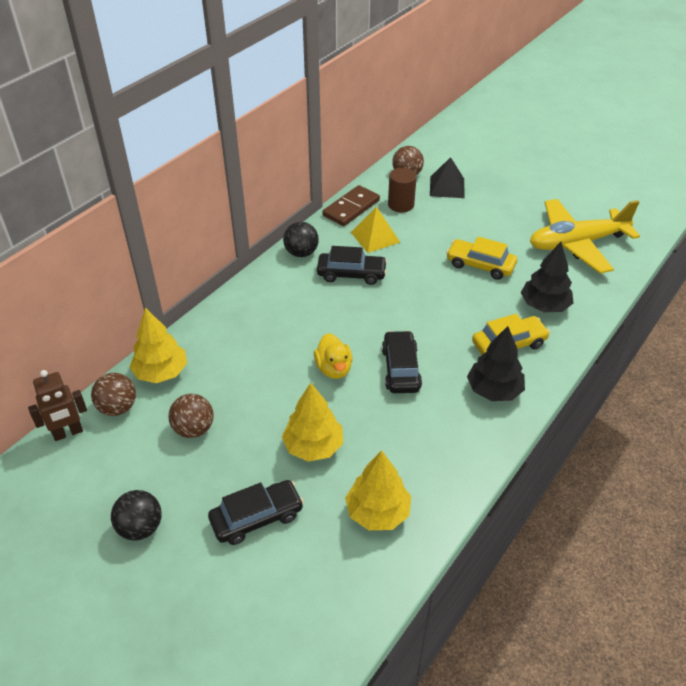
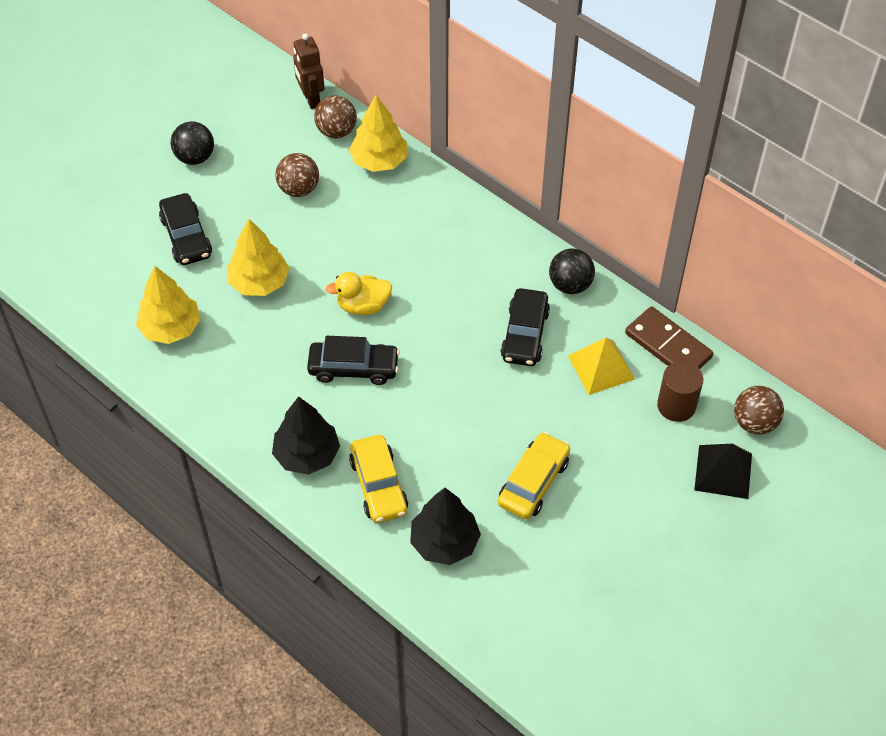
camera: 95 degrees right, 10 degrees up
(577, 243) = (576, 619): yellow plane -> none

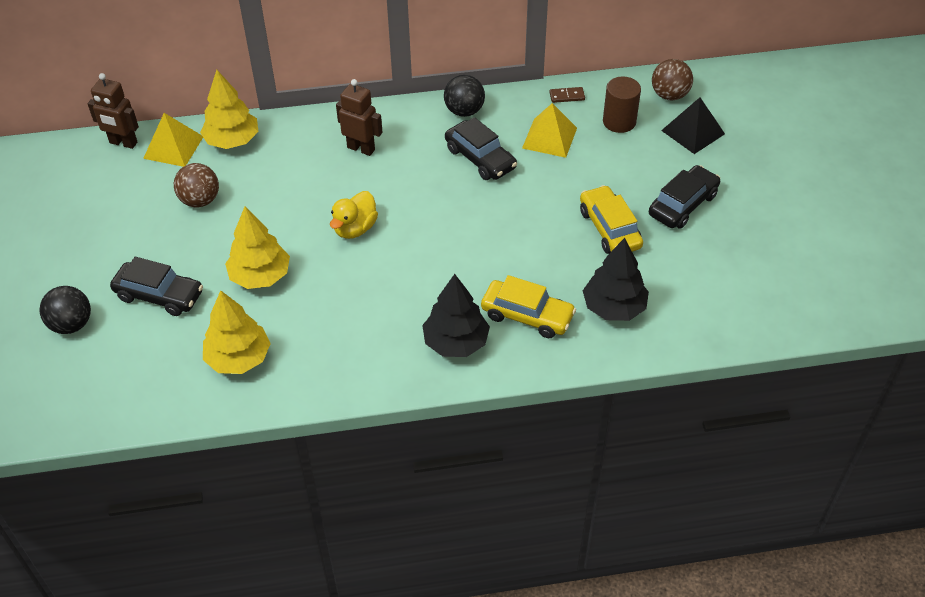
camera: 50 degrees left, 5 degrees down
(195, 157) = (86, 243): black ball -> black ball (71, 324)
(336, 131) = (173, 147): brown ball -> yellow pyramid
(353, 368) = (406, 267): black car -> black car (683, 205)
(454, 247) = (361, 148): none -> brown robot
(668, 345) = (567, 96): brown domino -> brown domino, size x0.47

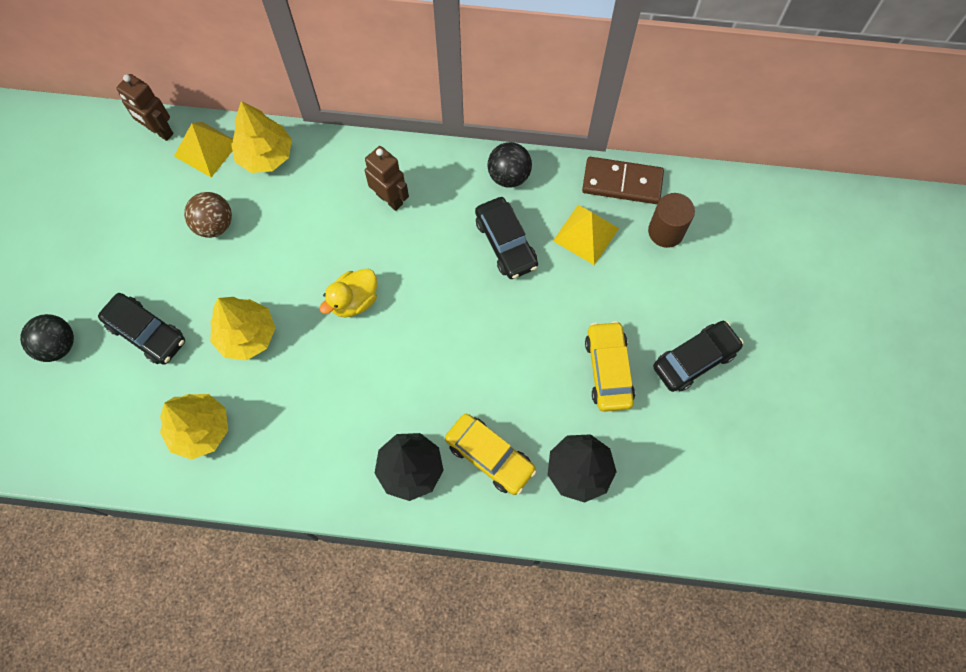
camera: 15 degrees right, 20 degrees up
(567, 96) = (622, 183): brown domino -> brown domino, size x2.12
(669, 95) = (732, 209): brown ball -> none
(693, 132) = (739, 265): black pyramid -> none

